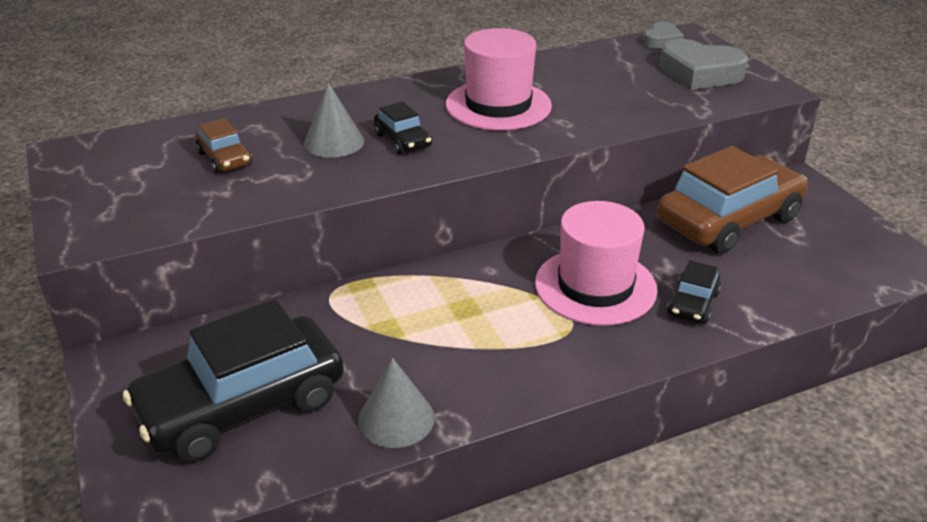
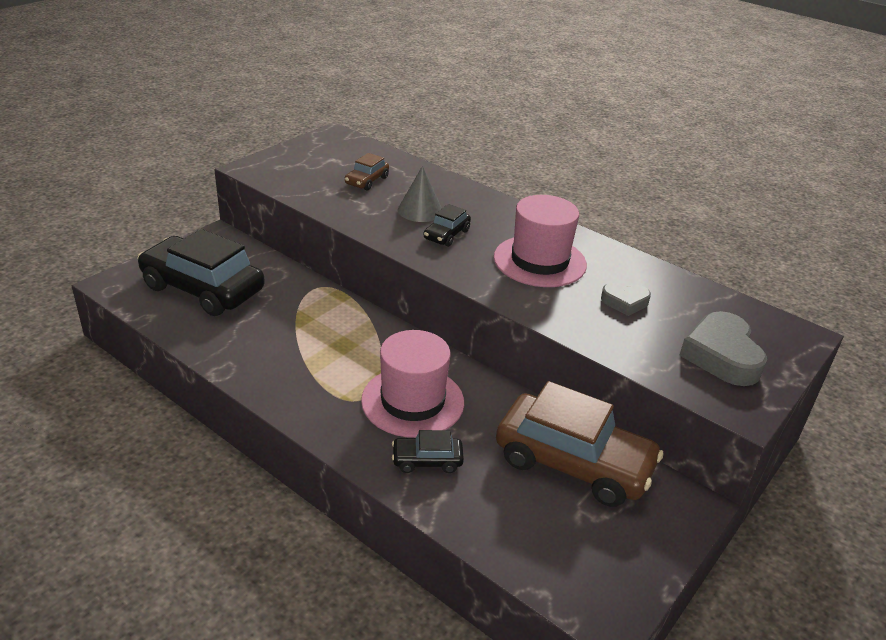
camera: 60 degrees right, 0 degrees up
(396, 418) = (218, 347): grey cone -> none
(661, 41) = (766, 321): grey heart -> grey heart (625, 302)

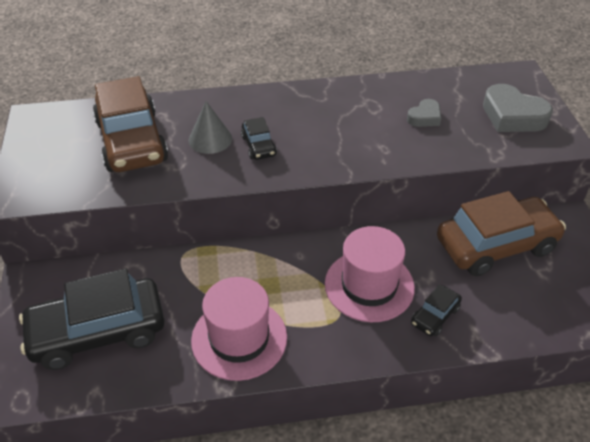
camera: 45 degrees left, 10 degrees up
(367, 181) = (132, 141): brown car -> brown car, size x2.22
(539, 261) = (341, 123): pink hat -> pink hat (239, 338)

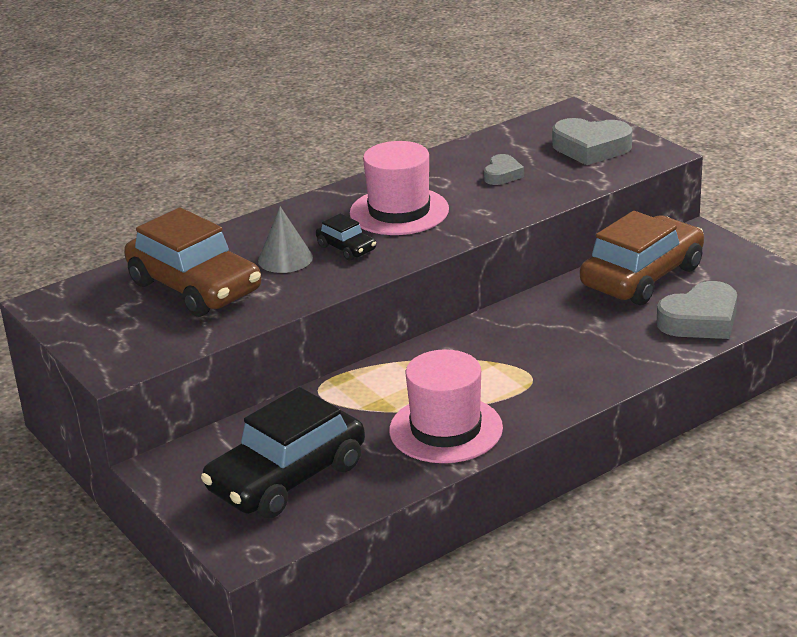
camera: 25 degrees left, 15 degrees down
(369, 285) = (542, 347): pink hat -> pink hat (399, 211)
(435, 316) = (626, 347): black car -> none
(515, 314) = (700, 320): none -> grey heart

